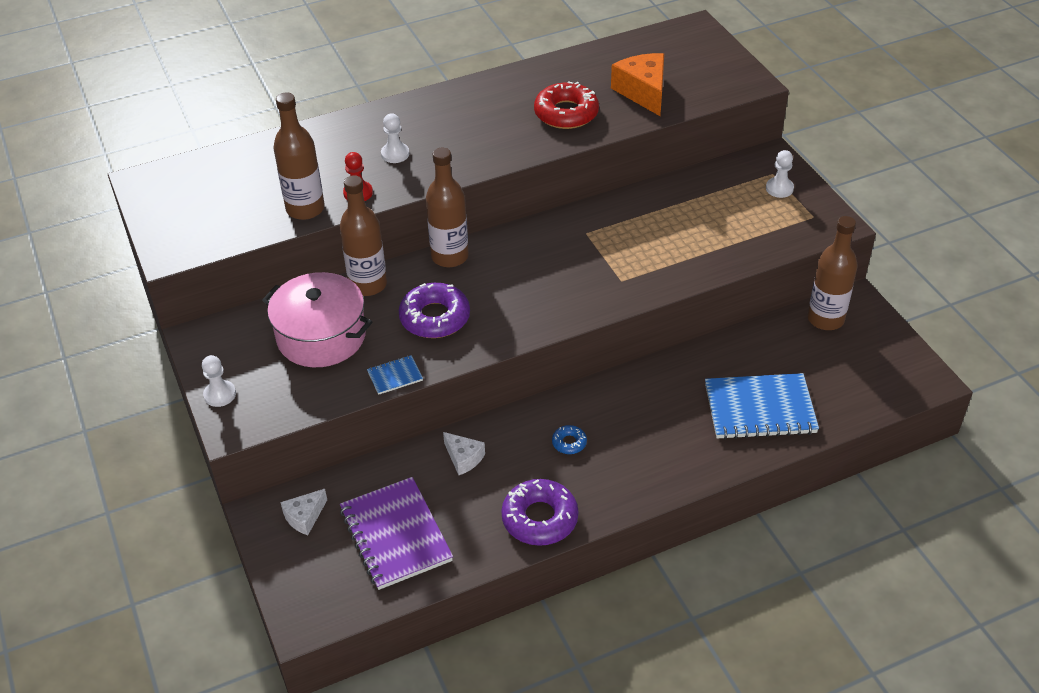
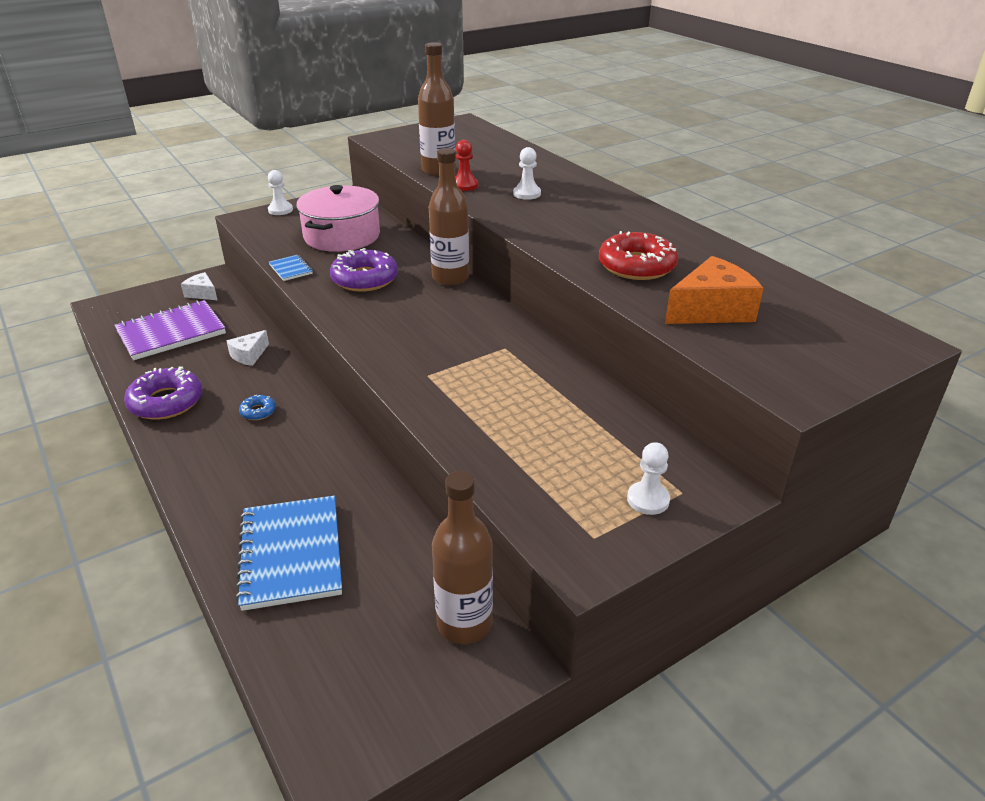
camera: 80 degrees right, 10 degrees down
(368, 285) = (406, 247): brown bottle -> none

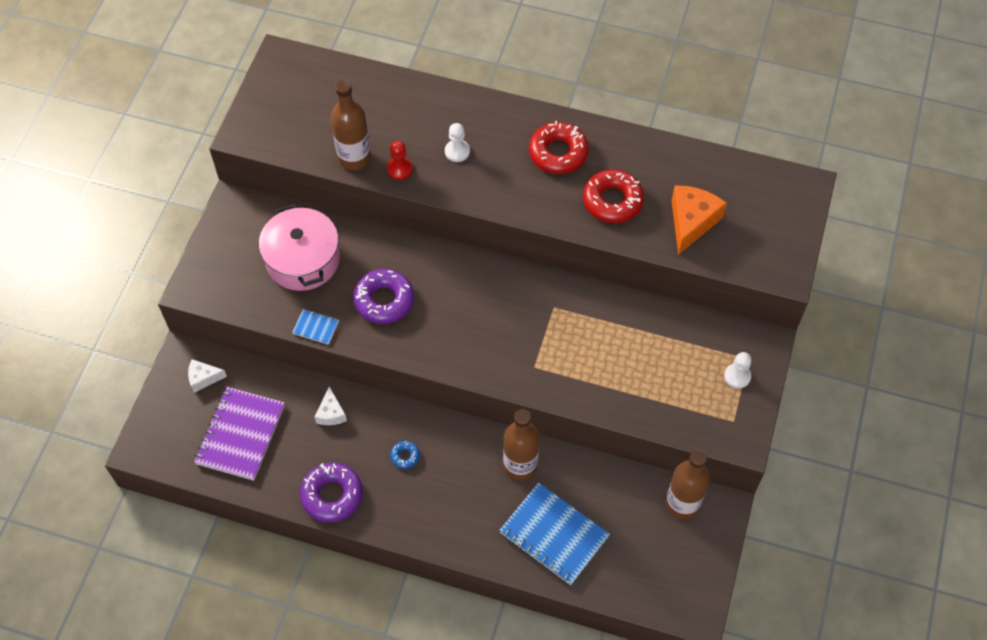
camera: 40 degrees left, 25 degrees up
(280, 210) = (205, 259): white pawn -> none
(450, 278) = (443, 256): brown bottle -> brown bottle (520, 465)
(620, 224) = (558, 153): none -> red donut

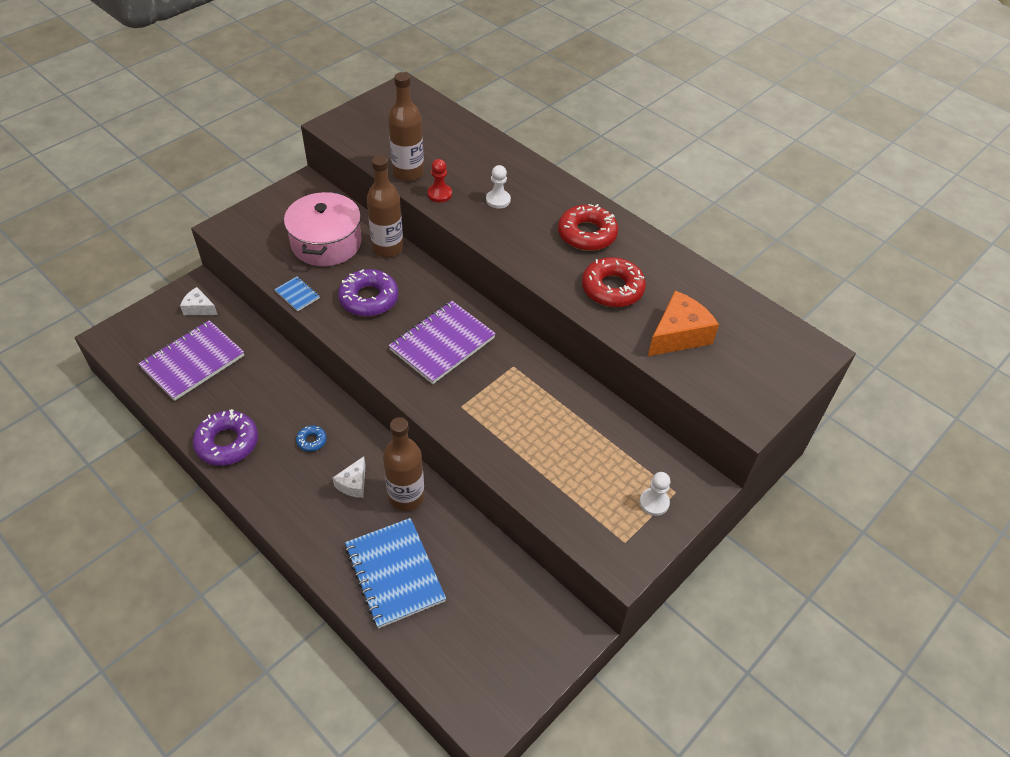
camera: 25 degrees right, 10 degrees down
(331, 413) = (277, 378): white cheese -> white cheese (353, 483)
(479, 315) = (442, 344): none -> purple notebook
(682, 504) = (538, 607): brown bottle -> brown bottle (387, 248)

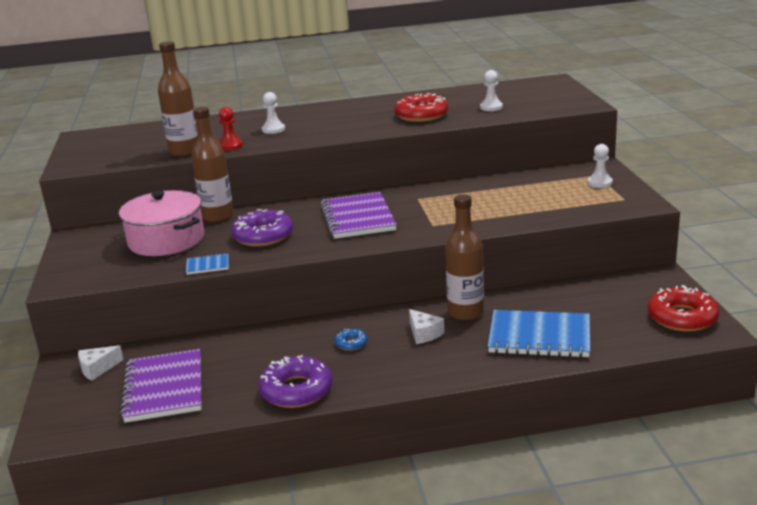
camera: 50 degrees left, 25 degrees down
(587, 234) = (357, 112): red donut -> red donut (682, 317)
(678, 335) = (491, 107): orange cheese -> white pawn

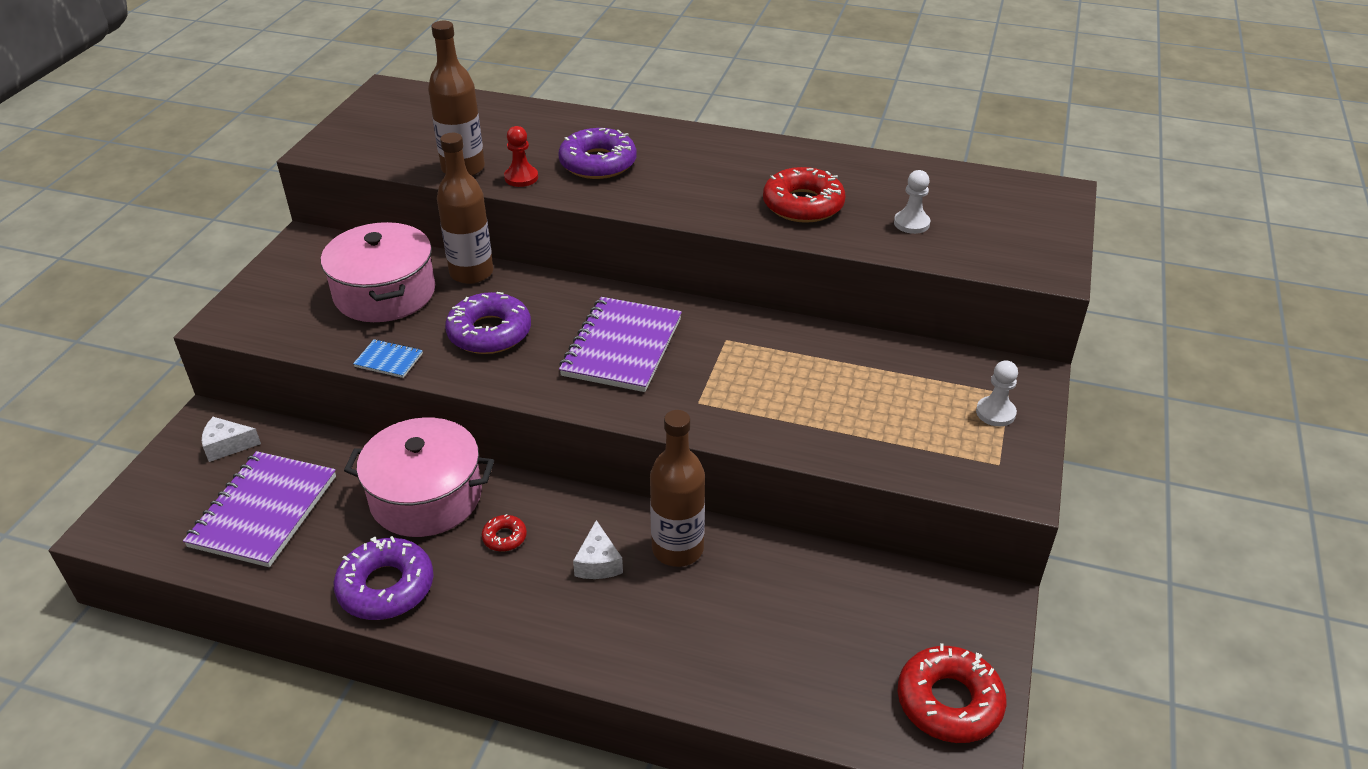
camera: 25 degrees right, 15 degrees up
(273, 129) = (598, 163): white pawn -> purple donut
(276, 344) = (426, 497): none -> pink pot
(351, 343) = (504, 537): blue donut -> red donut
(539, 337) = (729, 641): blue notebook -> none

